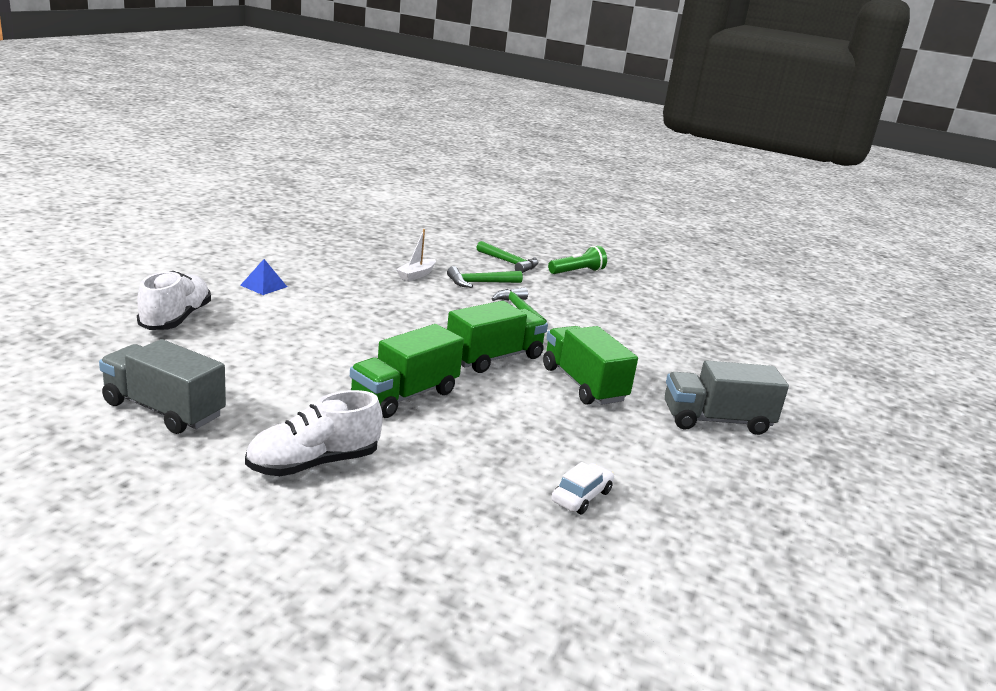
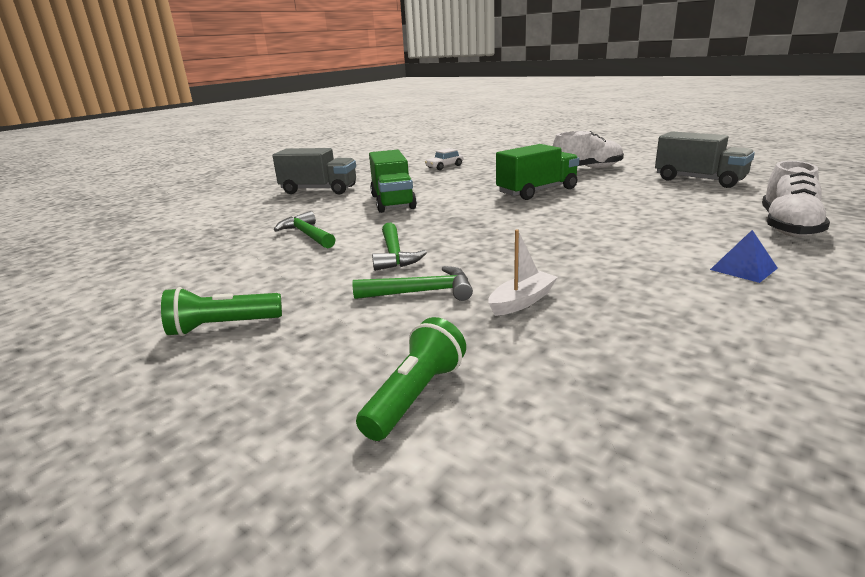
camera: 160 degrees left, 0 degrees up
(457, 246) = (415, 395): none -> green flashlight
(494, 358) = (456, 213): green truck -> none
(509, 263) = (333, 342): green hammer -> green hammer (307, 235)

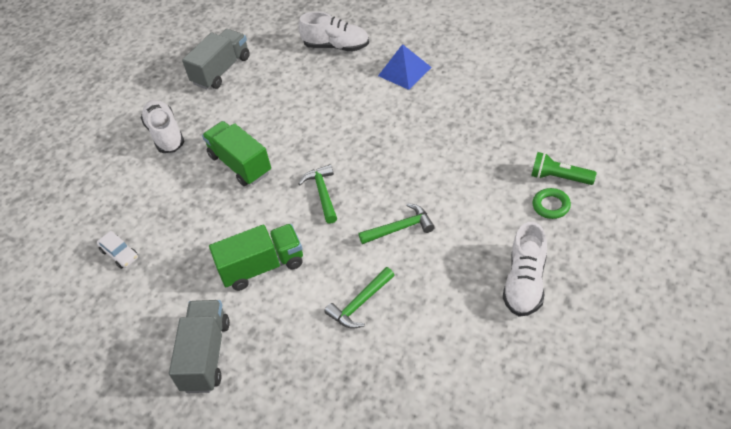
camera: 95 degrees left, 25 degrees up
(222, 327) = (525, 283): green flashlight -> white shoe
(349, 373) = (551, 206): none -> green ring
(422, 292) = (459, 198): green hammer -> green hammer (322, 193)
(522, 301) = (462, 153): white boat -> none
(743, 269) = (404, 71): blue pyramid -> blue pyramid, size x1.55

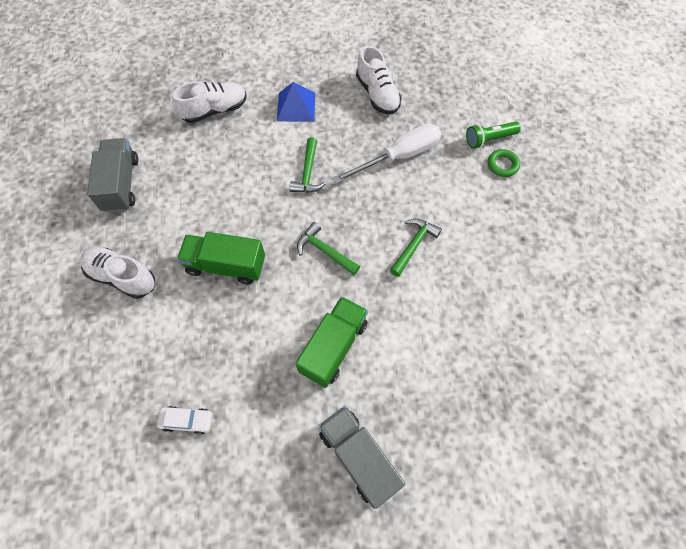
camera: 45 degrees left, 15 degrees up
(360, 304) = (440, 327): green hammer -> green hammer (308, 173)
(457, 152) = (399, 156): none -> white screwdriver
(525, 283) = (537, 235): white shoe -> white shoe (377, 94)

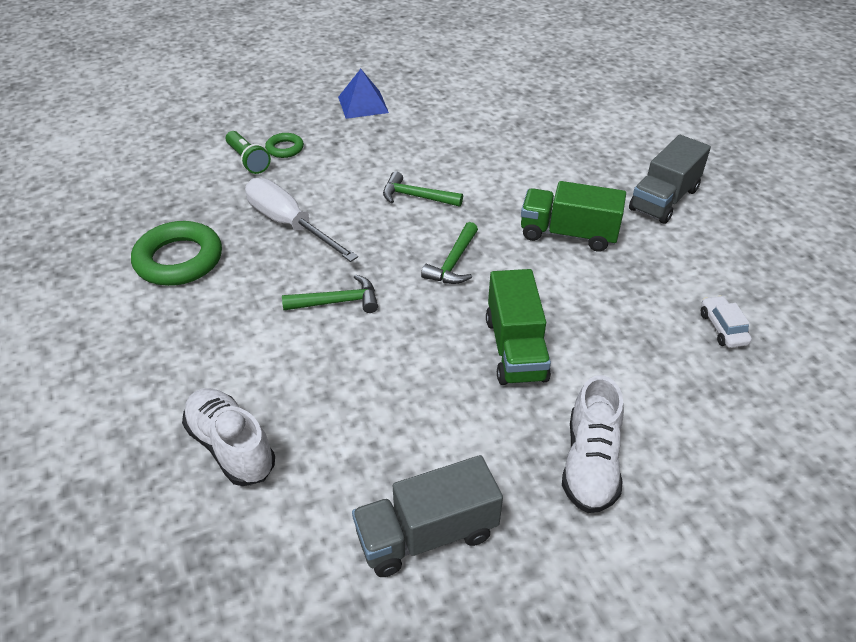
camera: 105 degrees left, 20 degrees down
(296, 107) = (211, 341): blue pyramid -> blue pyramid (363, 104)
(377, 94) = (179, 260): white shoe -> green ring

